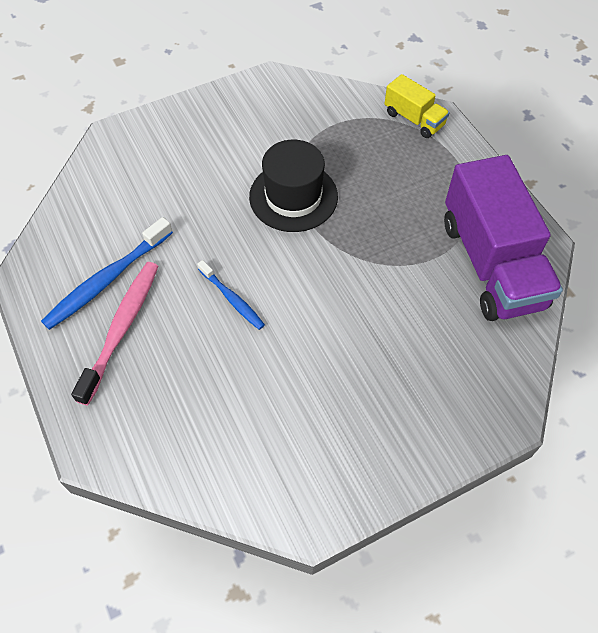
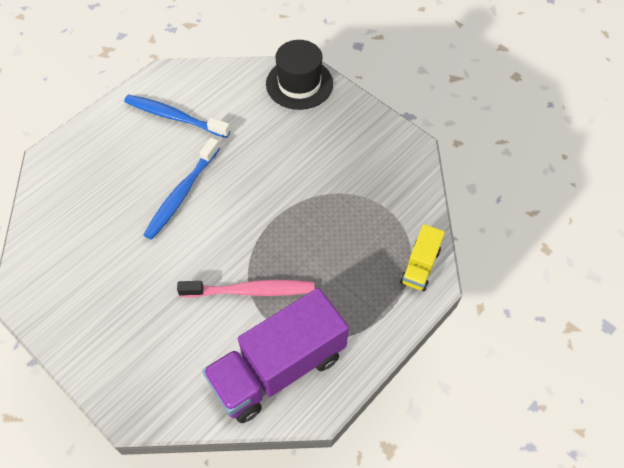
camera: 70 degrees right, 0 degrees up
(121, 328) = (138, 140): pink toothbrush -> pink toothbrush (251, 290)
(232, 299) = (182, 194): blue toothbrush -> blue toothbrush, size x1.67
(293, 196) = (292, 202): black hat -> black hat (299, 84)

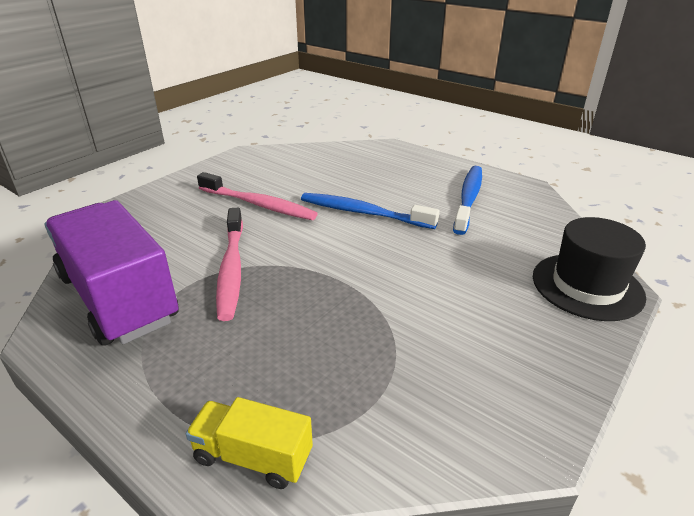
camera: 85 degrees right, 25 degrees down
(147, 276) = (258, 204): none -> pink toothbrush

